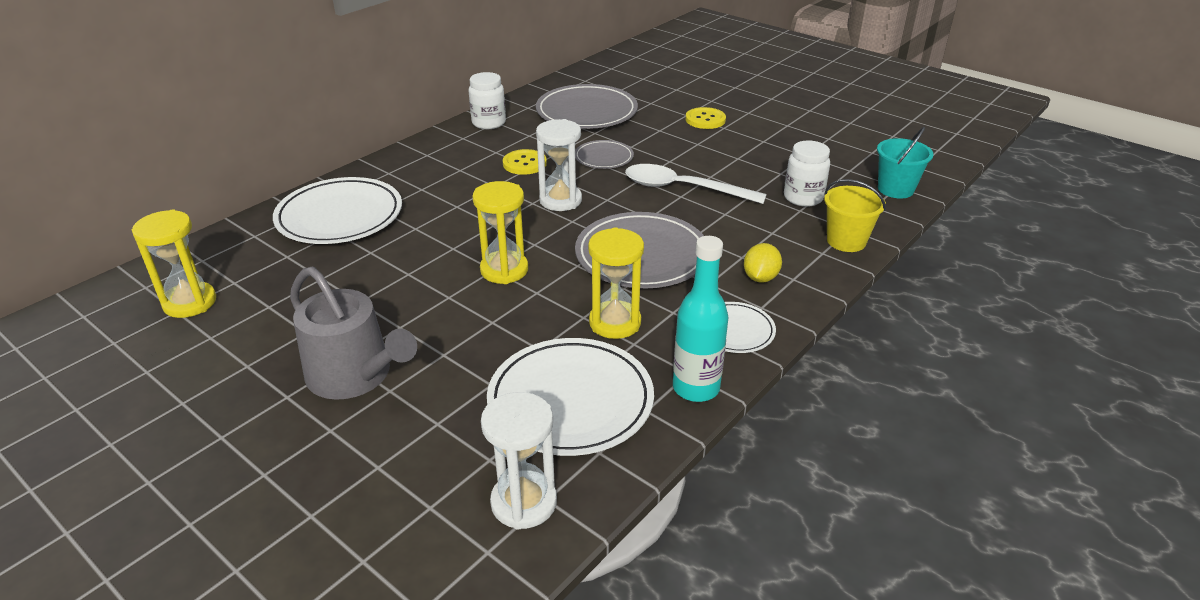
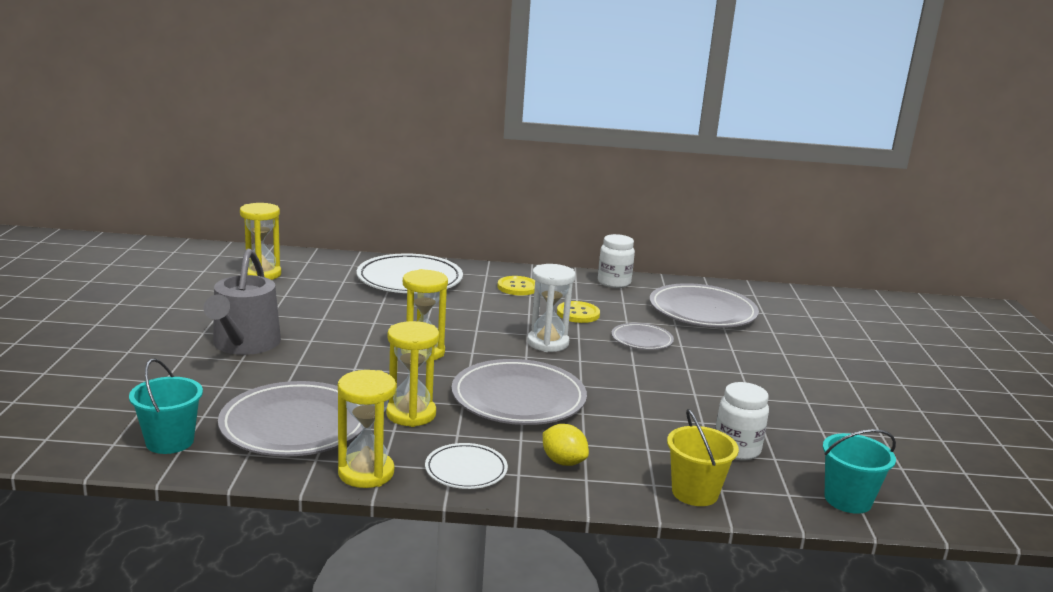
camera: 50 degrees right, 15 degrees down
(524, 502) = (170, 441): white hourglass -> turquoise bucket
(570, 401) = (295, 425): white plate -> grey plate
(683, 188) = (651, 387): white spoon -> none
(696, 388) = (366, 473): turquoise bottle -> yellow hourglass
(705, 120) = (791, 364): yellow button -> yellow button (517, 287)
(760, 278) = (563, 462): yellow lemon -> yellow lemon turned 60 degrees clockwise

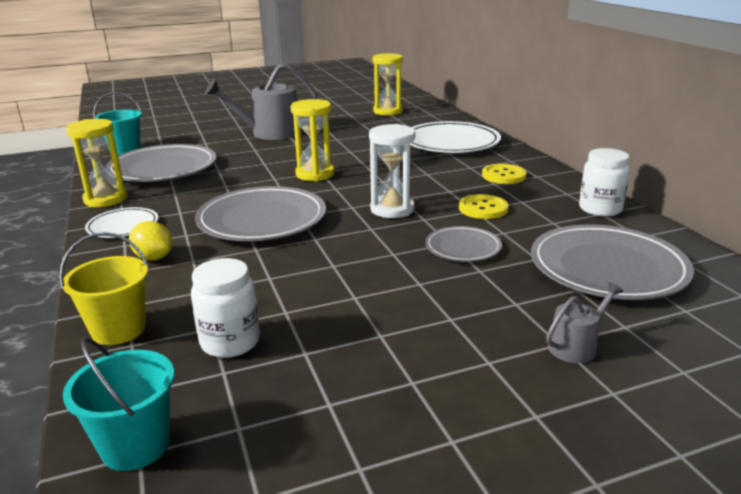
camera: 70 degrees right, 5 degrees up
(411, 414) = (203, 192): yellow hourglass -> none
(563, 462) = (154, 257): yellow lemon -> yellow lemon turned 75 degrees counterclockwise
(788, 350) = (576, 346): none -> grey watering can

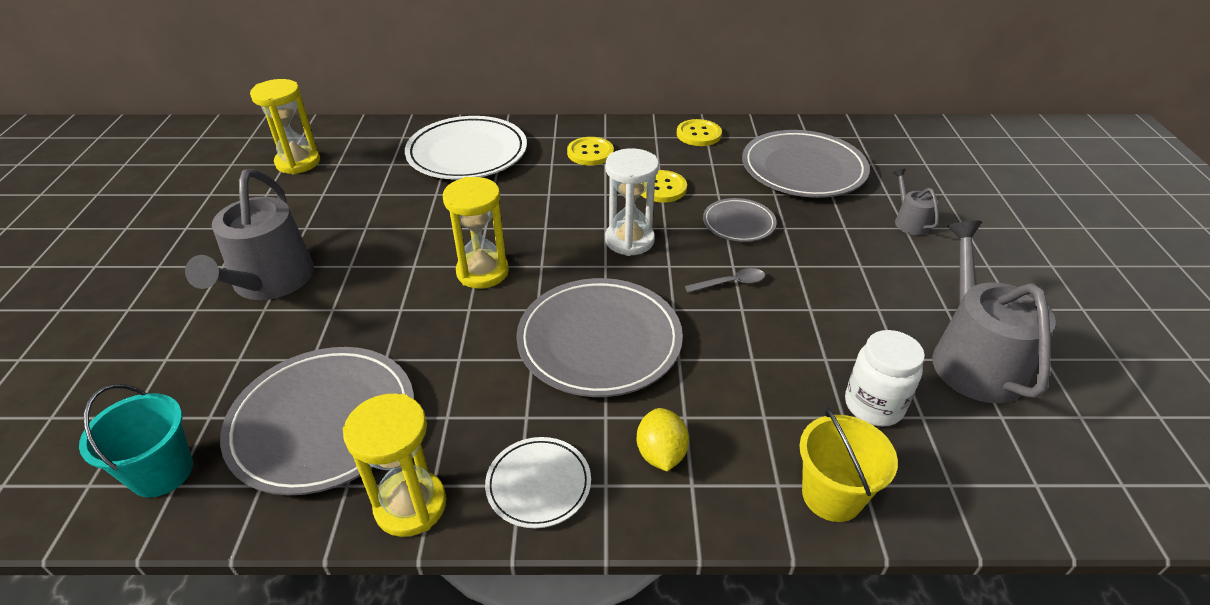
camera: 70 degrees left, 15 degrees up
(135, 445) = (1026, 487): turquoise bucket -> none
(154, 257) = (661, 454): yellow lemon -> yellow lemon turned 60 degrees counterclockwise
(330, 404) = (973, 358): none -> grey watering can
(366, 256) = (730, 283): none -> grey spoon
(600, 209) = (698, 134): white jar -> yellow button

